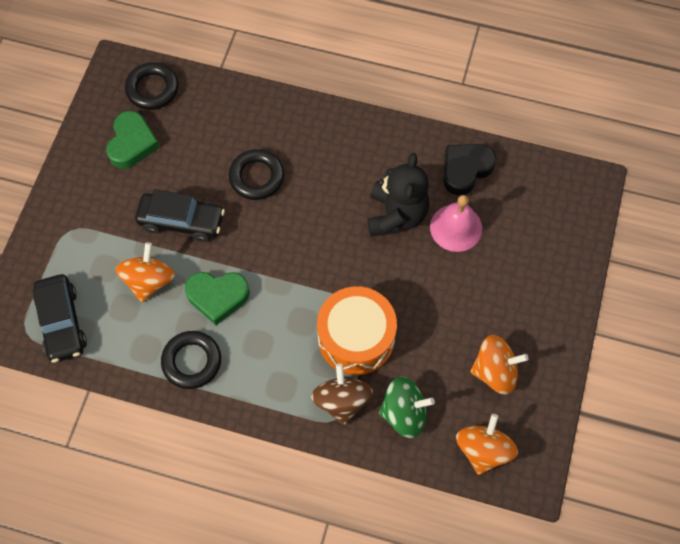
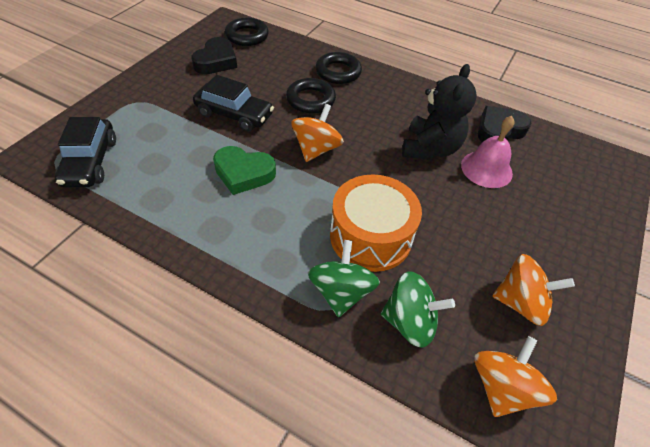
camera: 10 degrees right, 15 degrees down
(132, 143) = (216, 61): green heart -> black heart
(149, 281) = (186, 149): orange spinning top -> orange spinning top (316, 149)
(192, 361) = (196, 219): black ring -> black ring (338, 72)
(342, 401) = (341, 292): brown spinning top -> green spinning top

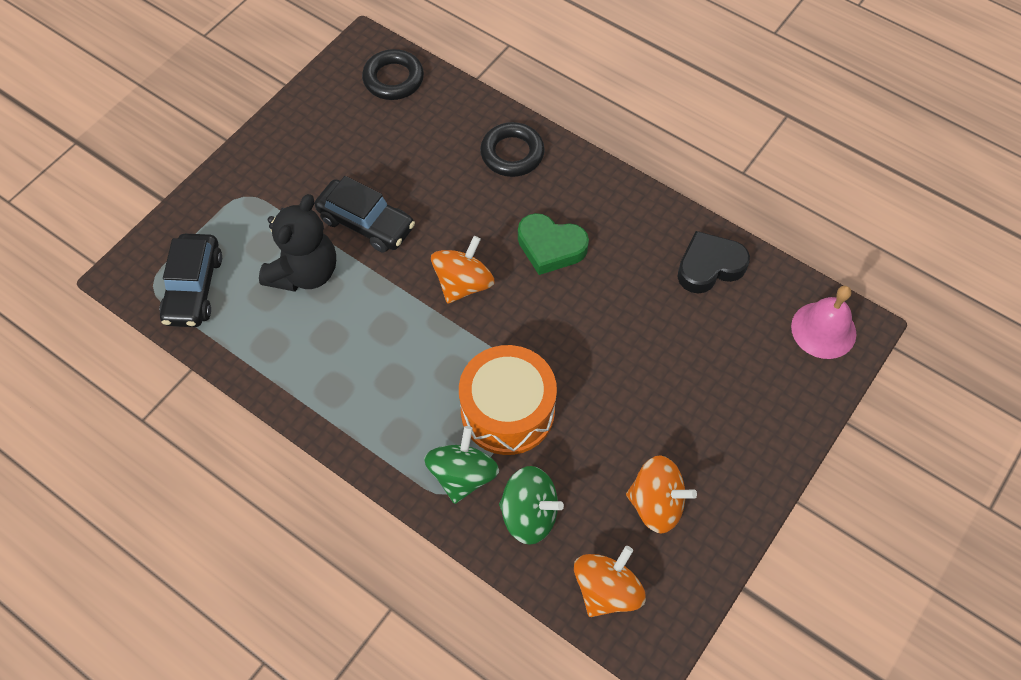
camera: 10 degrees right, 10 degrees up
(216, 61) = (348, 127): black heart -> none
(243, 173) = (371, 315): green heart -> green heart (550, 247)
(310, 100) = (467, 202): black ring -> none
(430, 149) = (608, 291): black teddy bear -> black teddy bear (305, 272)
(486, 169) = (673, 326): pink bell -> pink bell (823, 330)

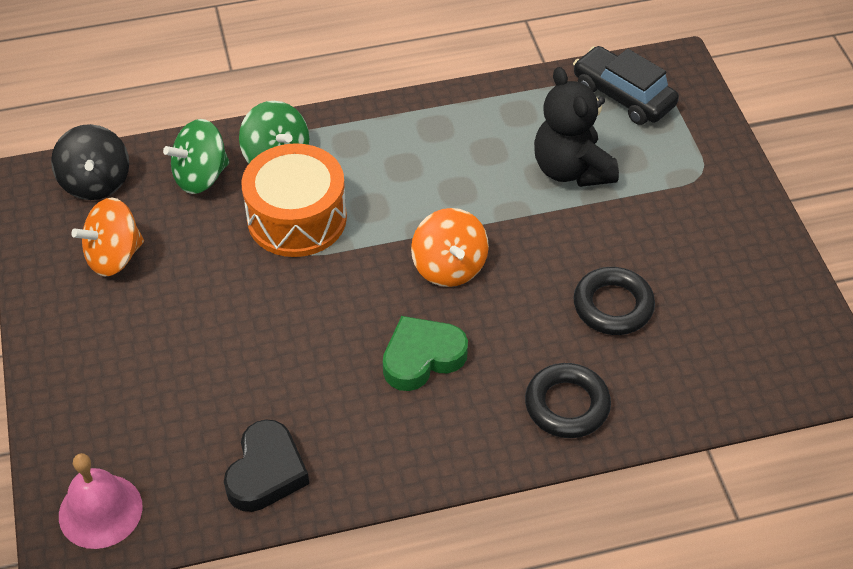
camera: 130 degrees right, 10 degrees down
(366, 223) = (586, 239): black car -> none
(393, 79) = (766, 369): black ring -> black ring (613, 306)
(606, 590) = (96, 182): orange spinning top -> black spinning top

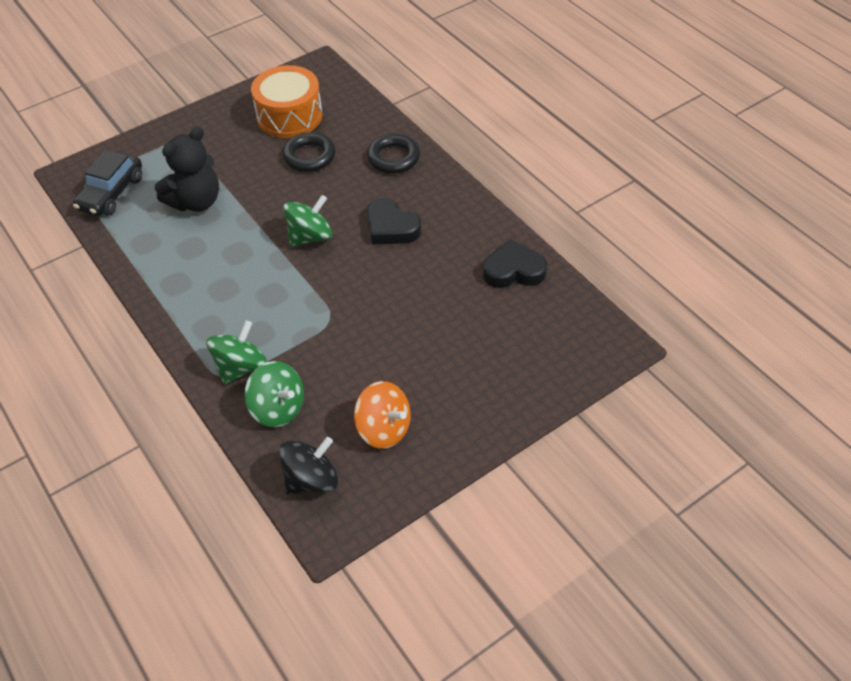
camera: 110 degrees left, 0 degrees up
(100, 511) = (589, 339): pink bell -> none
(297, 218) = (299, 331): orange drum -> orange drum (289, 116)
(422, 357) = (391, 227): green heart -> black heart
(449, 267) = (310, 236): orange spinning top -> green spinning top

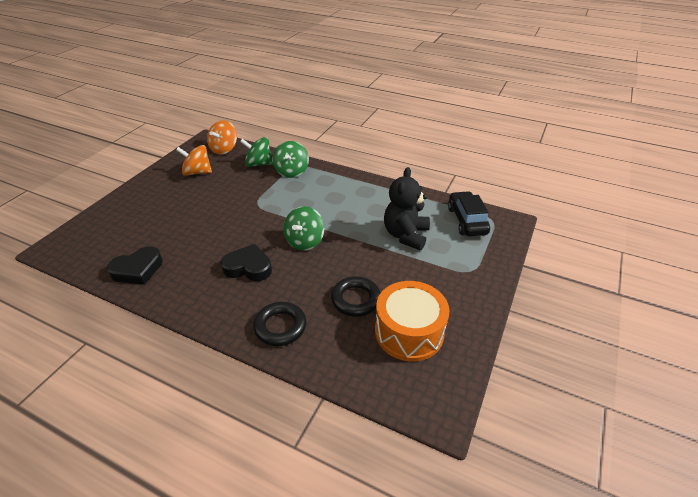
camera: 150 degrees right, 10 degrees down
(311, 480) = (224, 149): black spinning top -> orange spinning top

